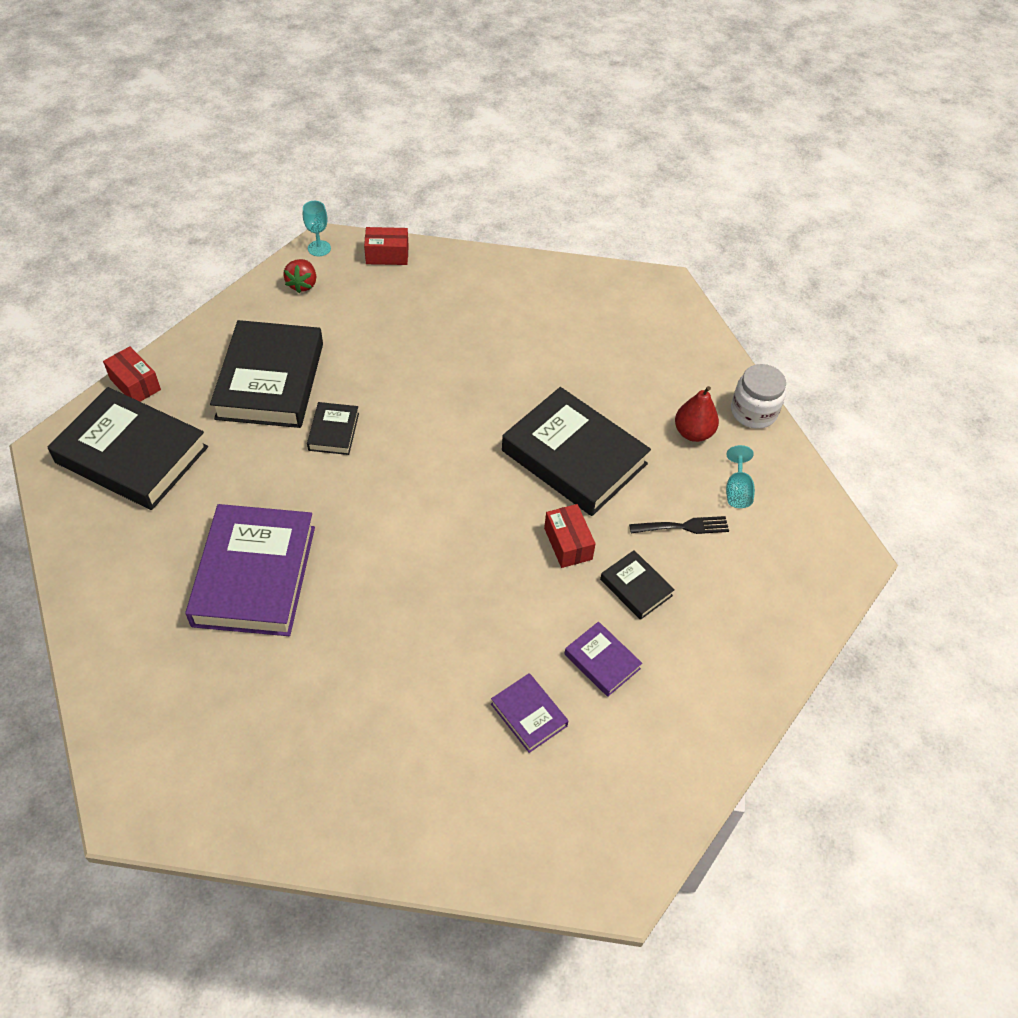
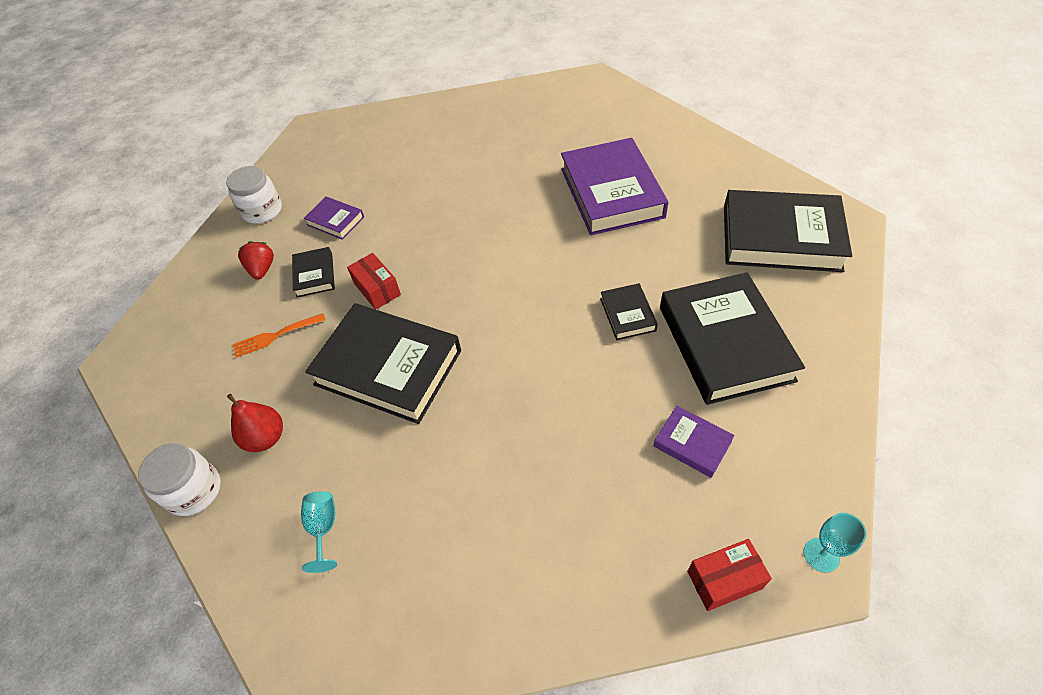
camera: 170 degrees right, 0 degrees up
(135, 384) = (844, 295): red box -> none
(302, 284) = (792, 481): red strawberry -> red strawberry (262, 269)
(529, 715) = (381, 179): purple book -> purple book (692, 443)
(636, 587) = (315, 275): black book -> black book turned 45 degrees clockwise
(683, 527) = (276, 336): black fork -> orange fork
(700, 718) = (262, 211): none -> white jar
(737, 490) = (221, 387): turquoise goblet -> turquoise goblet (323, 528)

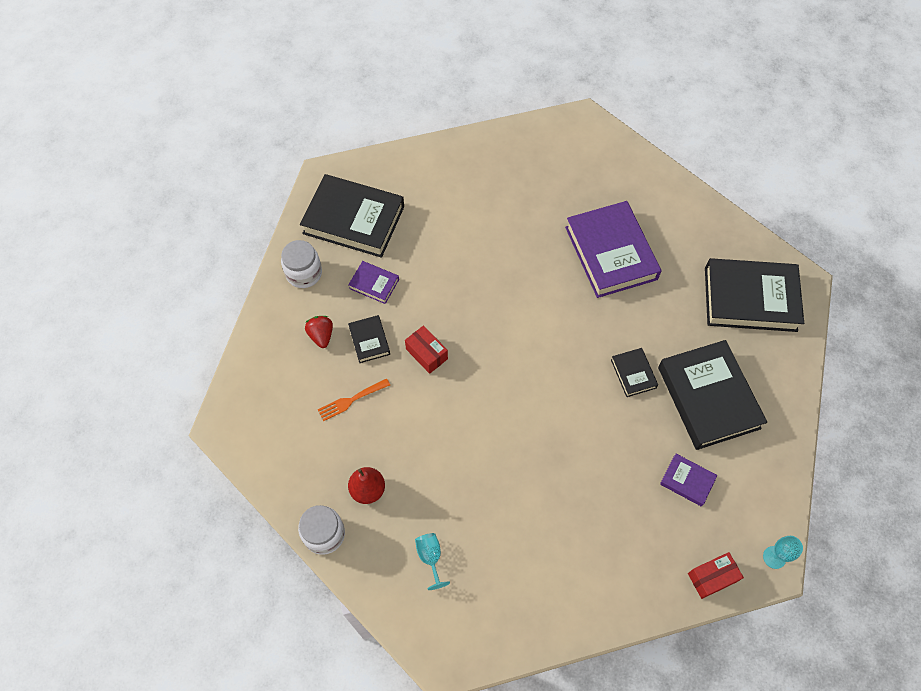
camera: 10 degrees left, 10 degrees up
(388, 367) = (451, 426): black book -> black book (354, 220)

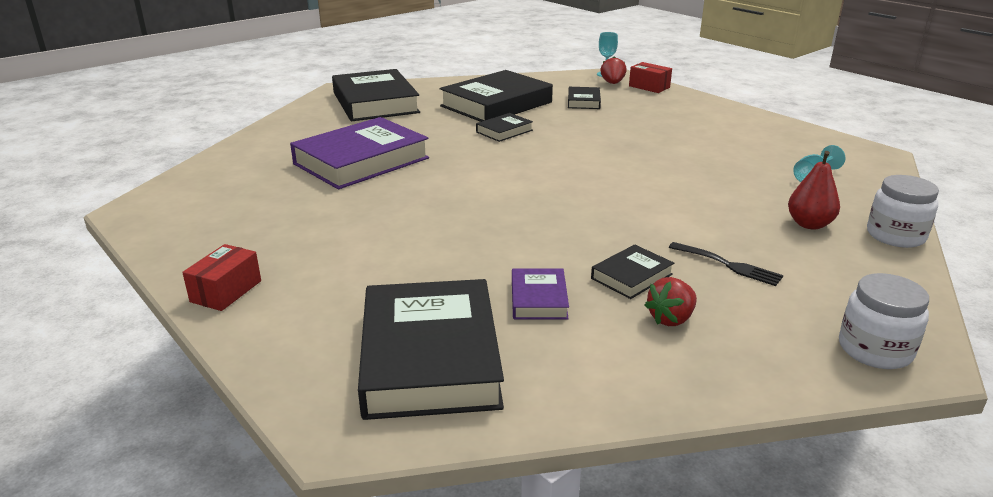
camera: 115 degrees left, 35 degrees down
(304, 273) = (583, 376): white jar -> white jar (875, 350)
(351, 400) = (728, 265): orange fork -> black fork
(426, 354) = (602, 232): red box -> red box (226, 291)
(687, 481) = (583, 101): purple book -> black book
(738, 545) = (612, 83): none -> red strawberry

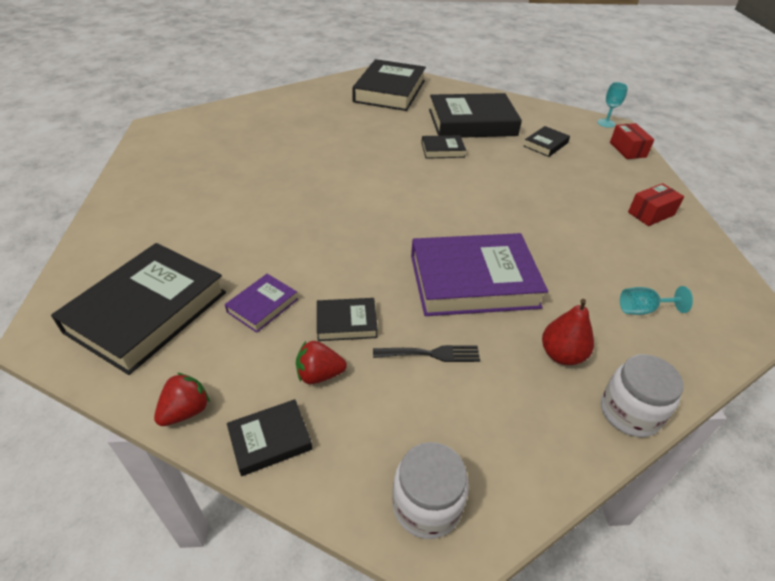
camera: 35 degrees right, 15 degrees up
(226, 291) = (121, 205): red box -> red box (651, 213)
(361, 161) = (314, 139): purple book -> purple book (473, 281)
(612, 83) = (598, 134): red strawberry -> red strawberry (186, 411)
(709, 379) = (270, 440): none -> black book
(728, 265) = (431, 354): black fork -> black fork turned 75 degrees counterclockwise

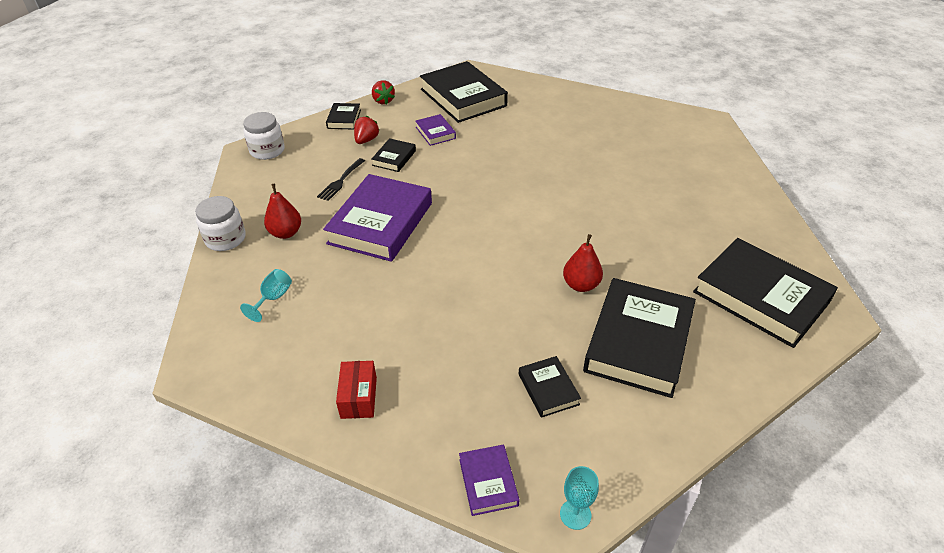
camera: 120 degrees right, 0 degrees up
(442, 150) = (581, 285): black book -> red pear
(627, 149) = (488, 482): red box -> purple book

